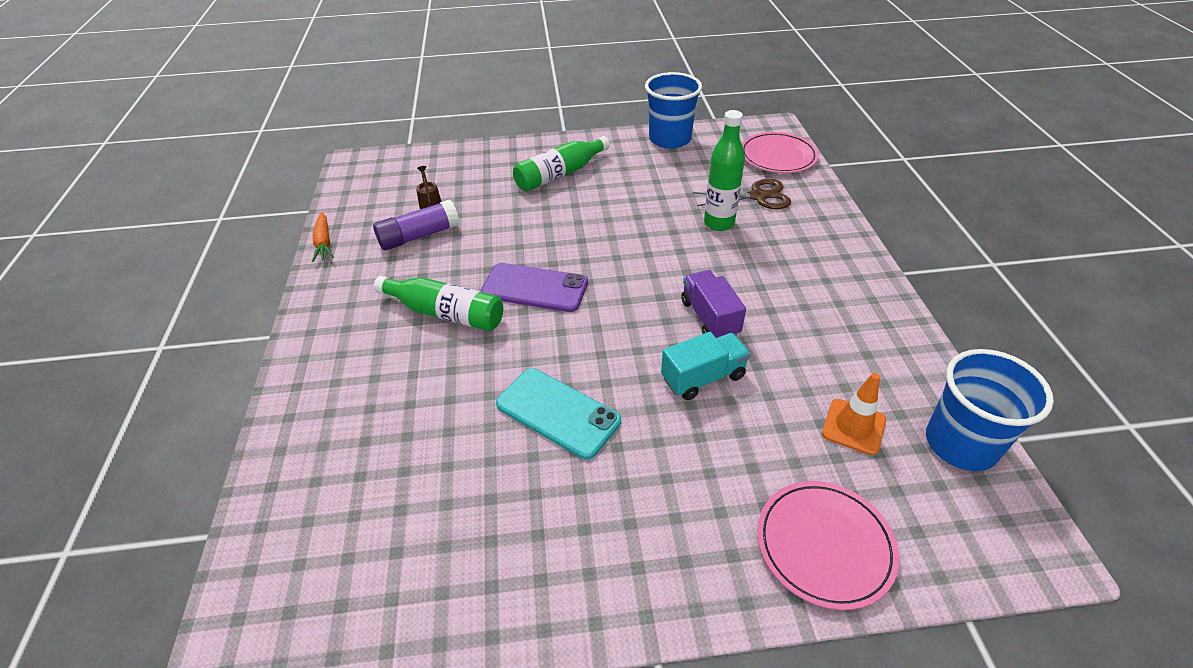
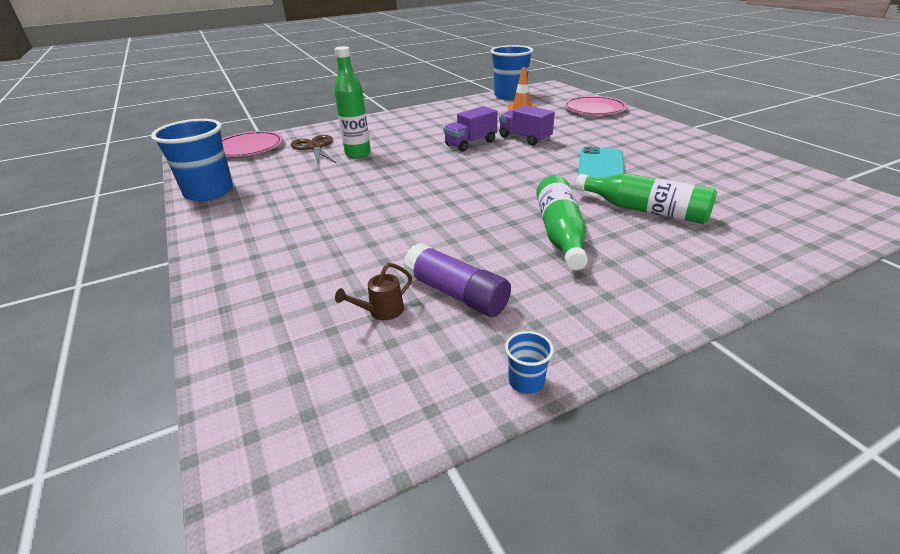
camera: 110 degrees left, 10 degrees down
(324, 242) = (526, 381): orange carrot -> blue cup
(535, 288) = (490, 202): purple phone -> none
(560, 174) = (288, 235): green bottle -> green bottle (645, 210)
(703, 377) = (524, 138): turquoise truck -> purple truck

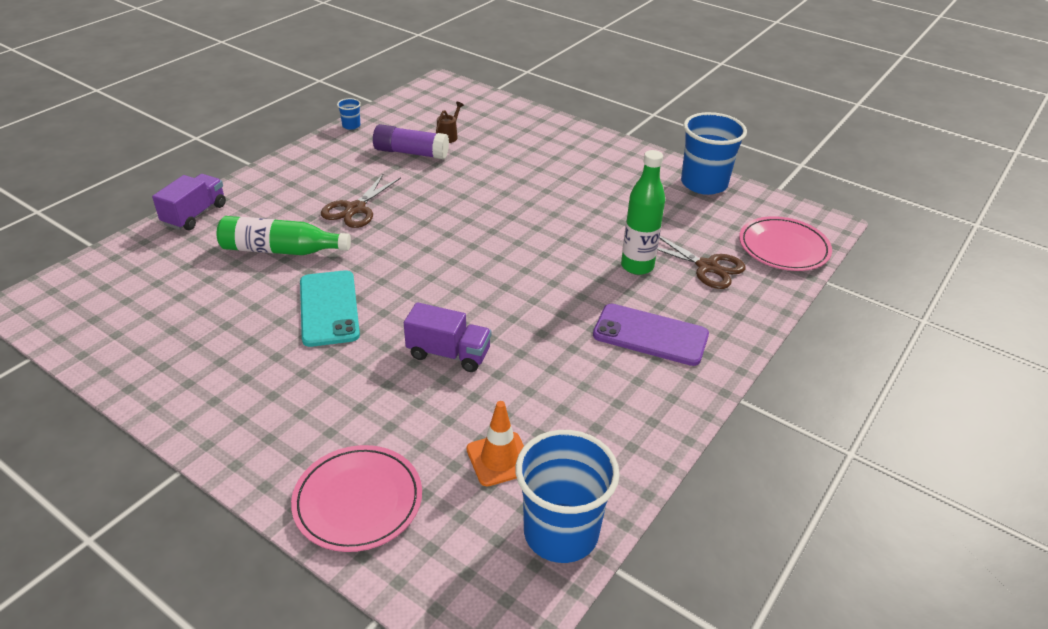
camera: 150 degrees right, 5 degrees up
(399, 129) = (650, 335): none -> purple phone
(471, 143) = (517, 322): purple truck -> purple truck (195, 215)
(560, 233) = (355, 209): green bottle -> brown scissors

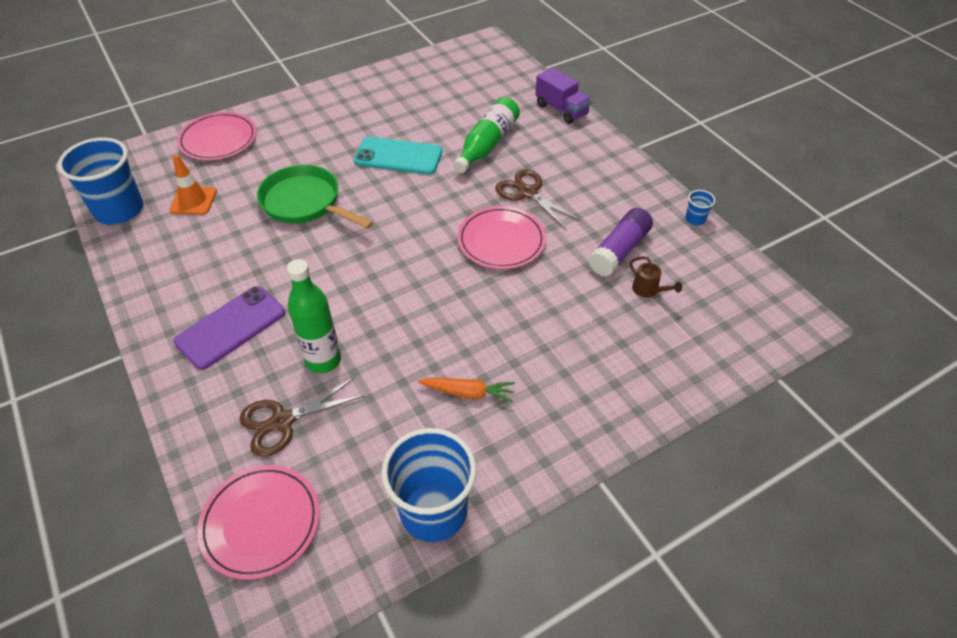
camera: 115 degrees right, 10 degrees up
(433, 210) = (501, 241): none -> pink plate
(448, 354) = (305, 203): purple truck -> green pan
(606, 191) = (468, 393): none -> orange carrot

